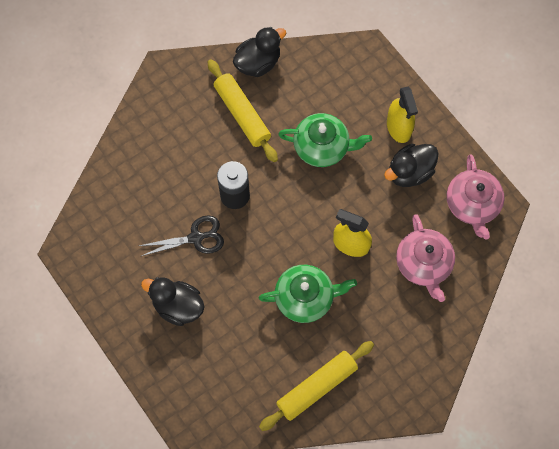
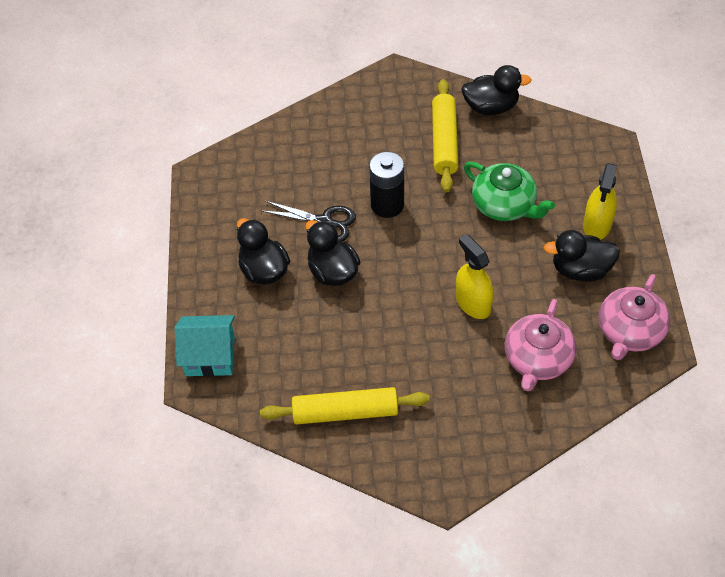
camera: 35 degrees right, 15 degrees down
(186, 402) = (210, 356): none -> turquoise house
(231, 277) = (332, 271): none -> black duck
(305, 297) = (392, 326): green teapot -> none

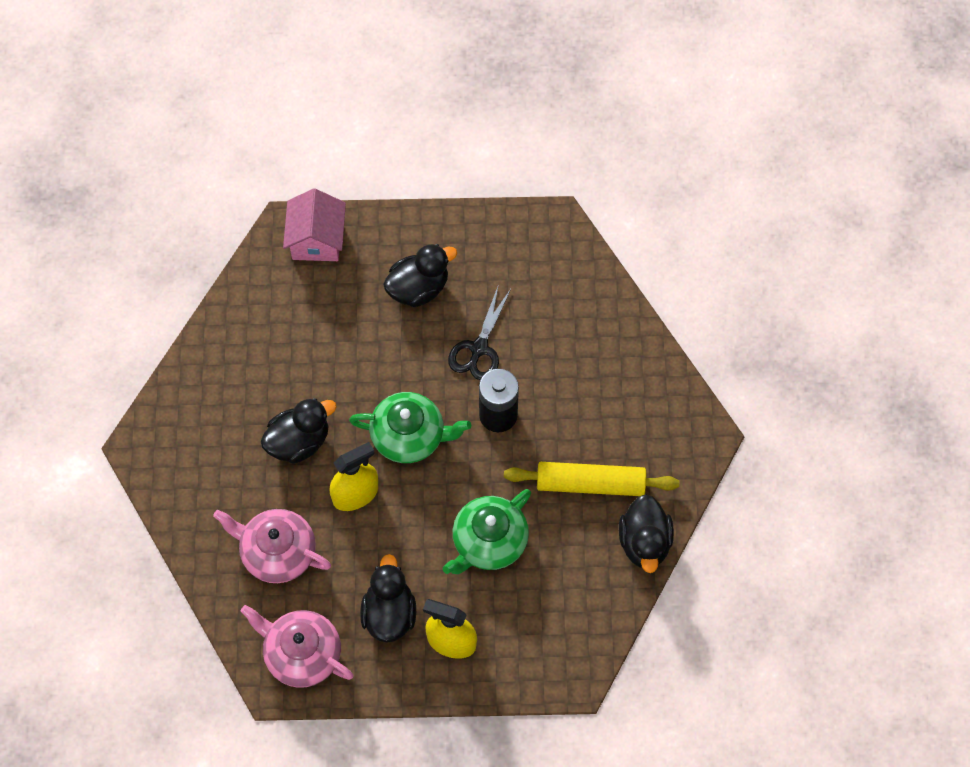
camera: 90 degrees right, 10 degrees up
(210, 356) = (317, 239): turquoise house -> pink house
(332, 271) = (410, 355): black duck -> black duck (299, 442)
(345, 412) = (237, 362): yellow rolling pin -> none
(412, 267) = (409, 436): none -> green teapot

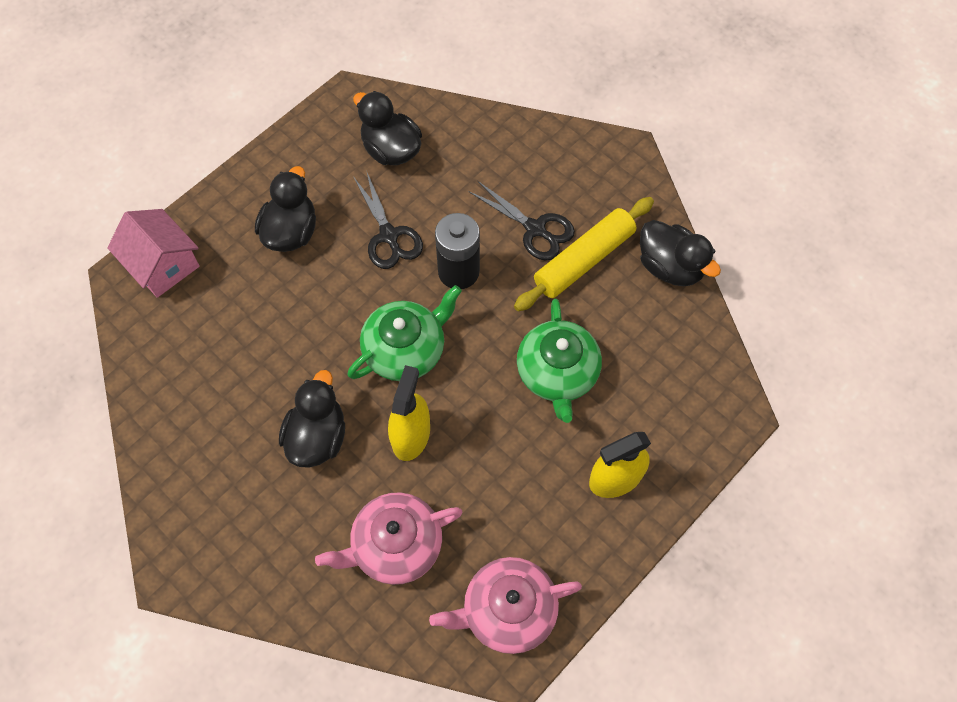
camera: 45 degrees left, 0 degrees up
(389, 613) = (542, 504): black duck -> black duck (391, 149)
(581, 432) = (535, 229): none -> black scissors

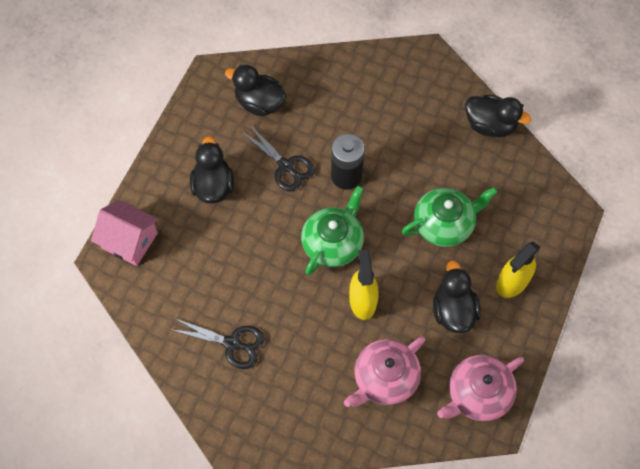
camera: 20 degrees left, 0 degrees up
(317, 437) = (298, 324): black duck -> black duck (453, 310)
(535, 229) = (387, 128): black scissors -> black scissors (232, 343)
(557, 373) = (444, 224): green teapot -> green teapot turned 90 degrees counterclockwise
(584, 260) = (430, 139): yellow rolling pin -> none

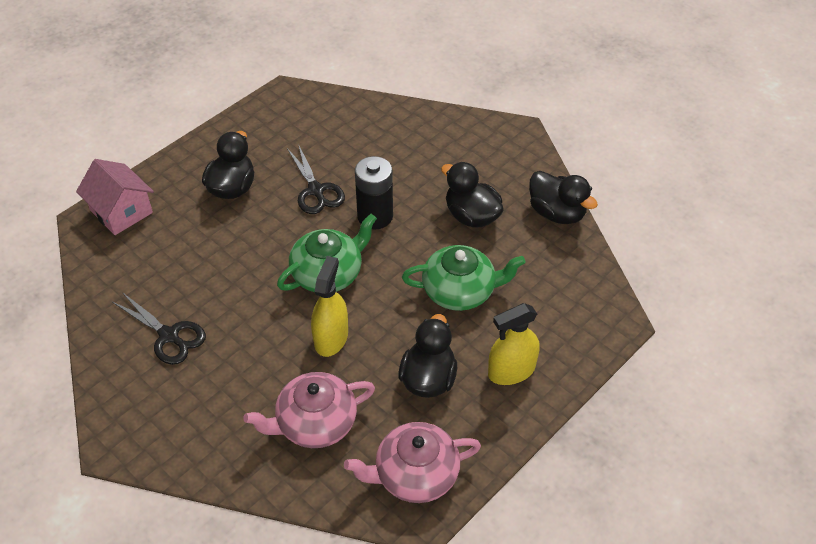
camera: 20 degrees right, 15 degrees down
(259, 103) = (319, 129): black duck -> black duck (471, 216)

